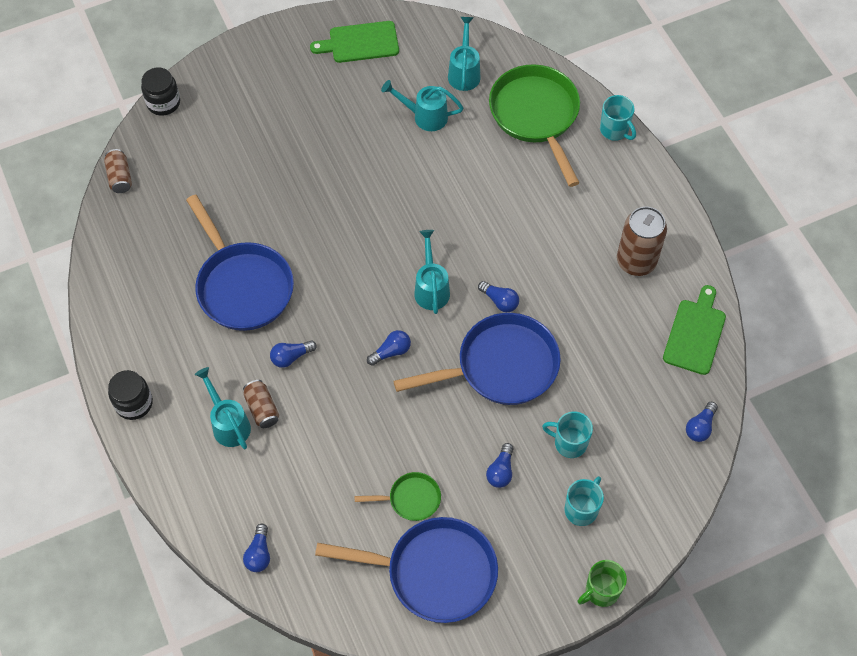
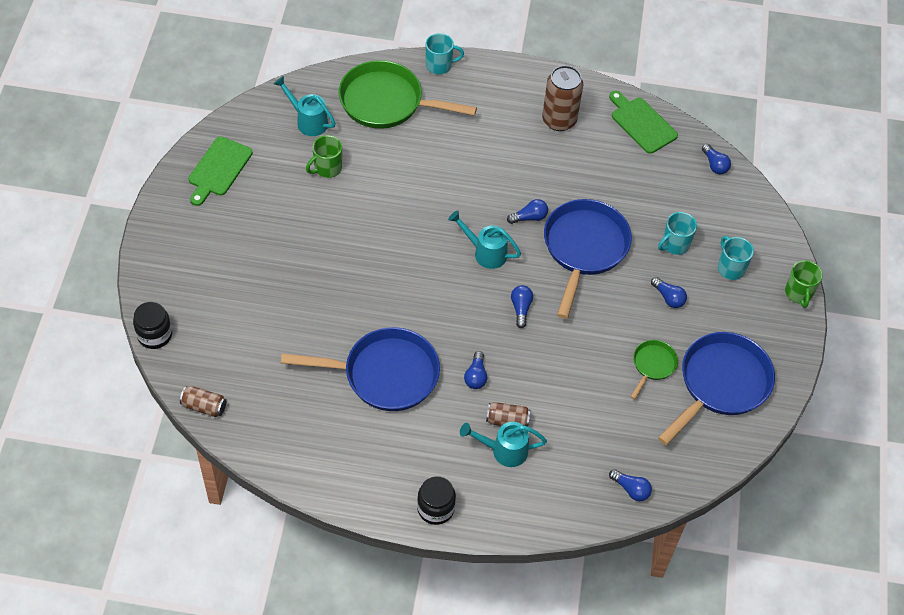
camera: 60 degrees left, 5 degrees down
(425, 116) = (327, 168): turquoise watering can -> green mug

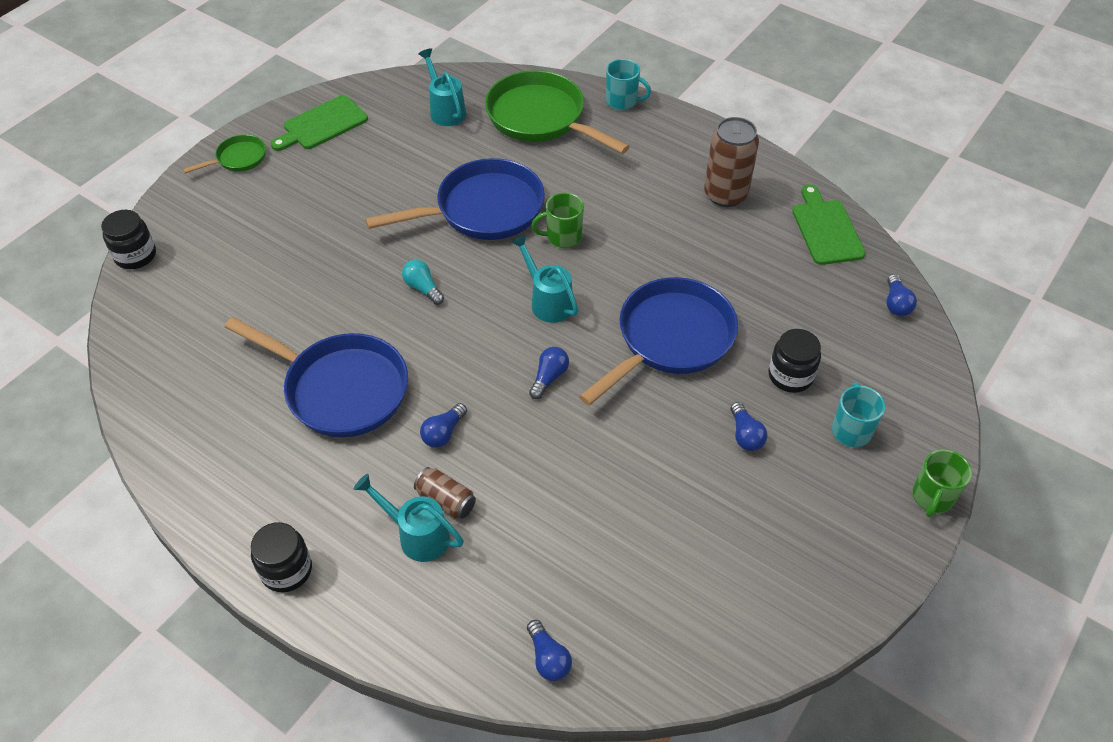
camera: 30 degrees right, 5 degrees down
(204, 406) = (125, 345): brown can -> none
(327, 168) = (432, 159): green mug -> green mug (563, 237)
(391, 276) = (423, 288): none -> turquoise light bulb
(529, 217) = (624, 282): blue light bulb -> none
(653, 365) = (675, 509): green pan -> green pan (238, 159)
(675, 244) = (790, 376): turquoise mug -> black jar
(721, 384) = (755, 571): blue pan -> blue pan (483, 210)

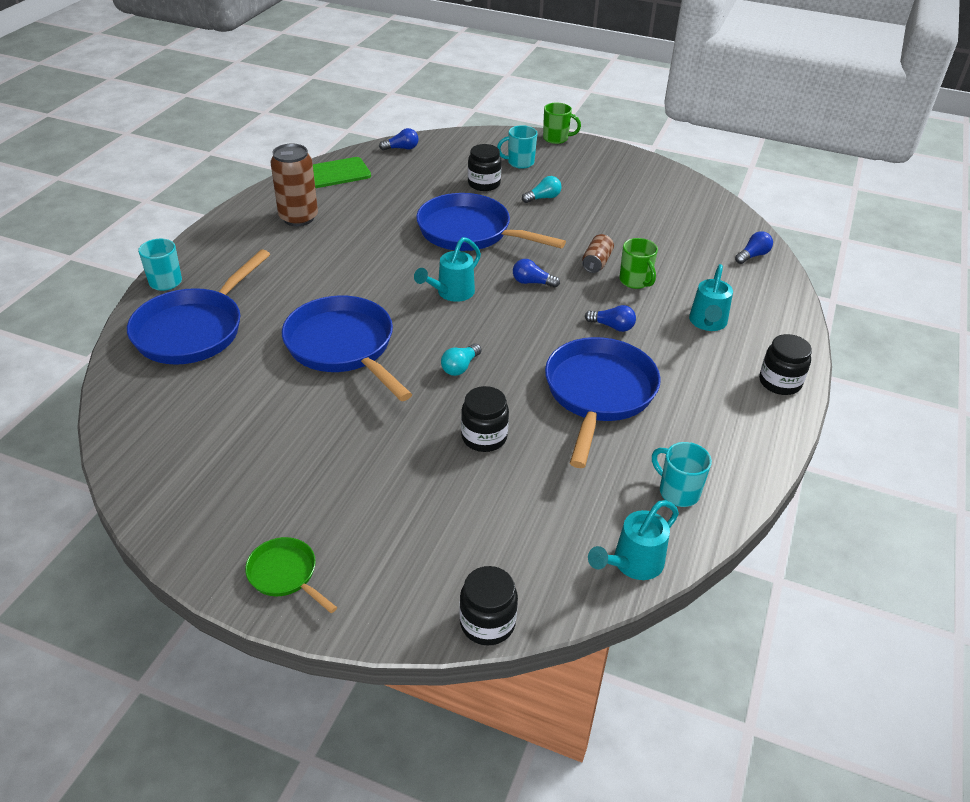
camera: 105 degrees left, 10 degrees down
(187, 413) = (678, 492): none -> turquoise mug
(321, 288) = (484, 437): none -> black jar
(322, 124) = (209, 506): green cutting board -> none
(445, 110) = (179, 402): turquoise watering can -> turquoise watering can (632, 564)
(446, 500) = (670, 315): brown can -> brown can (596, 262)
(541, 118) = (193, 330): green pan -> blue pan
(563, 237) = (370, 295): green mug -> green mug (635, 281)
(745, 435) = (543, 198): blue light bulb -> turquoise light bulb

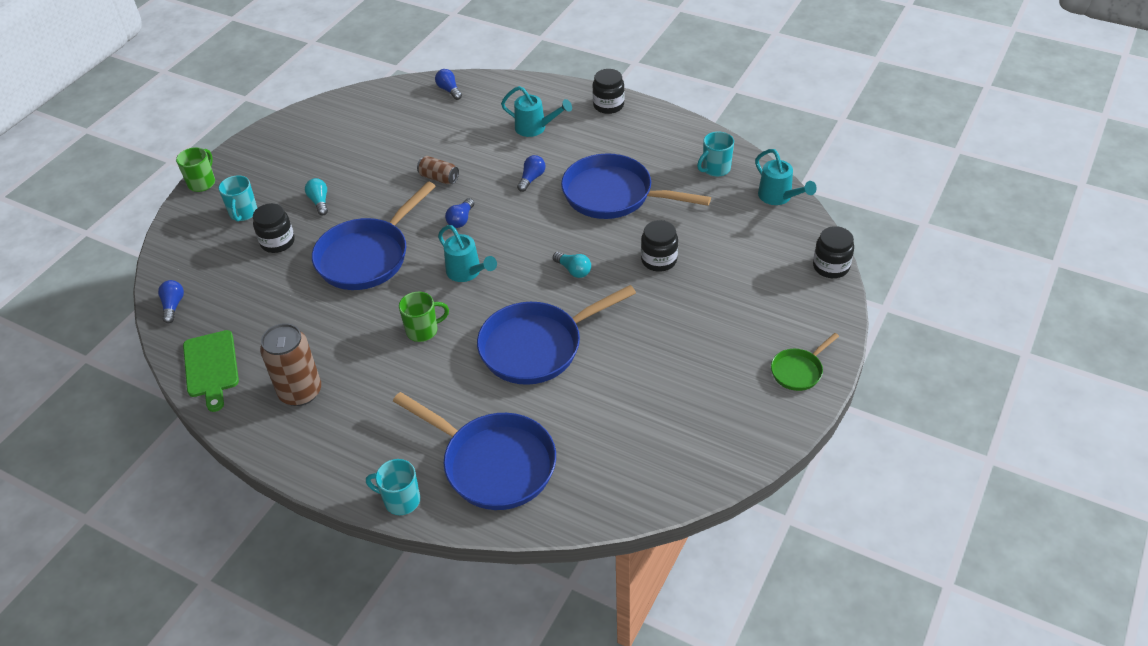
camera: 80 degrees left, 5 degrees up
(635, 281) = (471, 159): green mug -> green mug (423, 330)

